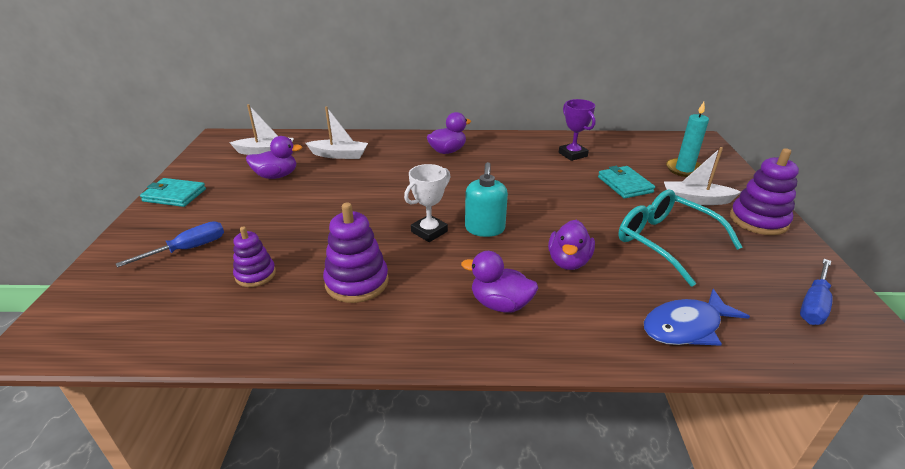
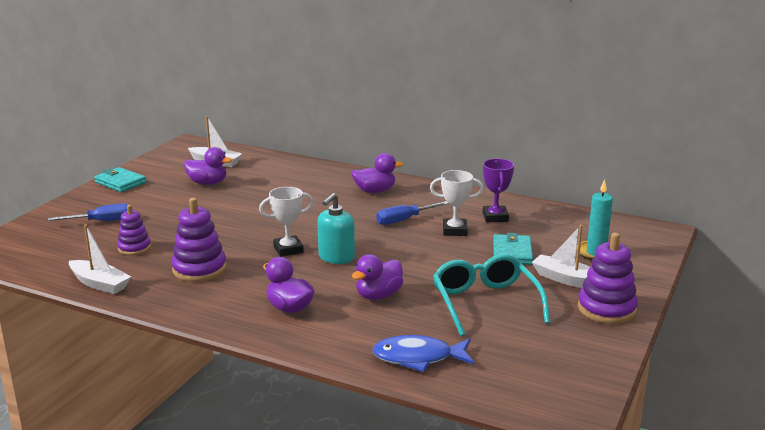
camera: 25 degrees right, 10 degrees down
(339, 155) = (274, 176): white boat -> white boat (99, 284)
(556, 174) = (454, 230): none -> white trophy
(814, 304) = (555, 375): blue screwdriver -> blue screwdriver (404, 220)

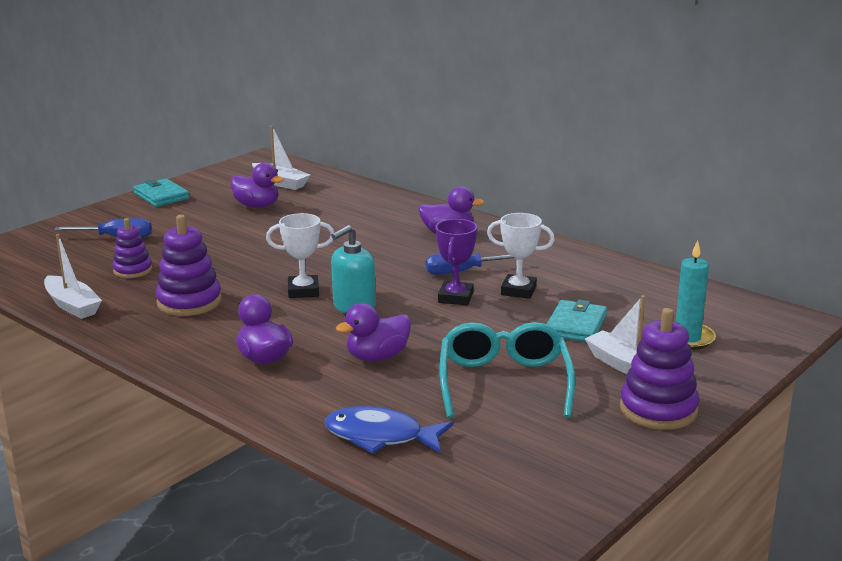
camera: 15 degrees right, 0 degrees up
(495, 217) = (580, 280): purple trophy -> purple trophy (455, 297)

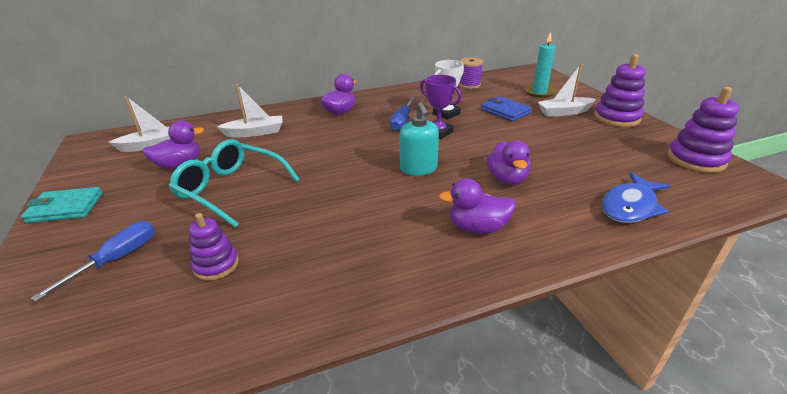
camera: 60 degrees left, 10 degrees up
(72, 306) = (251, 333): white boat -> white boat (255, 132)
(189, 302) = (331, 244): purple stacking toy -> purple stacking toy (696, 160)
(303, 291) = (370, 182): white trophy -> none
(504, 382) = (567, 147): turquoise glasses -> turquoise glasses (231, 189)
(575, 325) = (505, 111): turquoise wallet -> blue wallet
(645, 284) = (469, 85): none -> purple spool

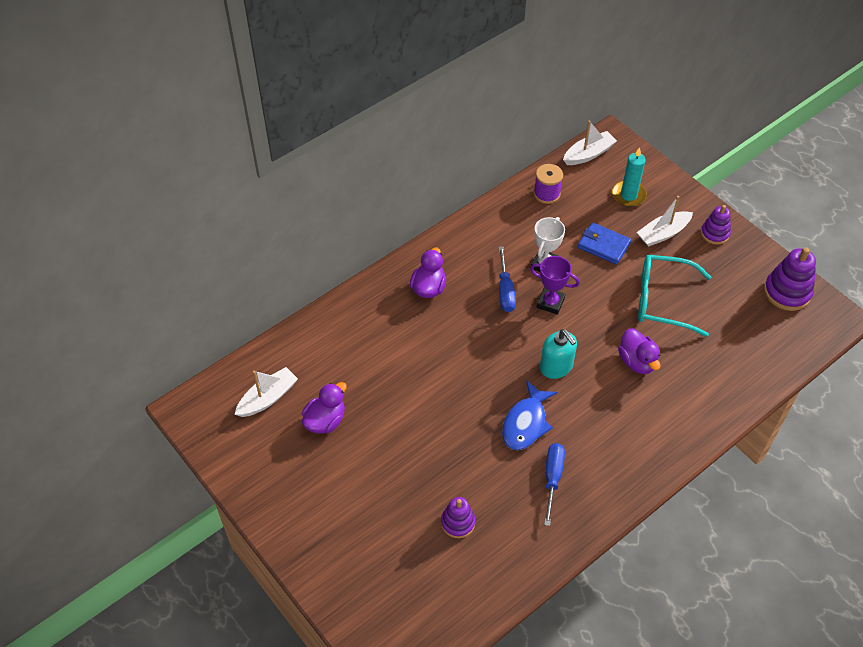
camera: 20 degrees left, 20 degrees up
(65, 208) = (273, 504): turquoise wallet -> none
(117, 259) = (376, 540): blue screwdriver -> blue screwdriver (552, 478)
(231, 189) = (404, 440): turquoise glasses -> turquoise glasses (663, 300)
(255, 132) = (361, 349): white boat -> white boat (588, 154)
(477, 228) = (632, 429): purple duck -> none
(616, 118) = (715, 233): purple stacking toy -> purple stacking toy, size x0.63
(630, 206) = (739, 372): blue fish -> blue fish (526, 423)

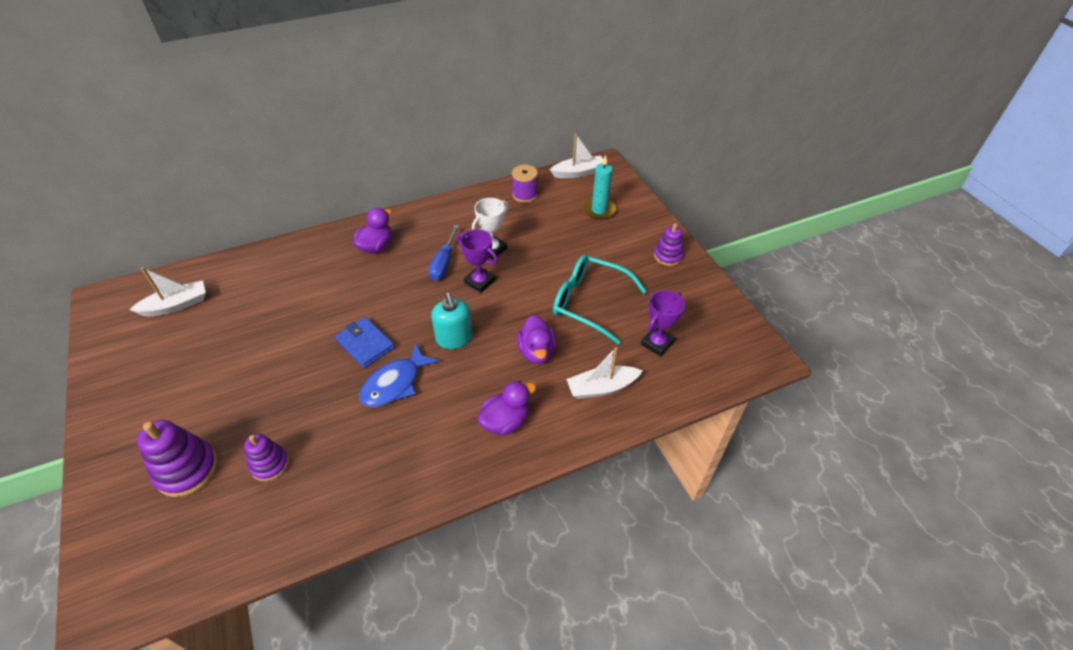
camera: 15 degrees right, 5 degrees down
(325, 421) = (211, 336): purple duck -> purple duck (505, 421)
(552, 478) = (390, 444): blue screwdriver -> none
(603, 245) = (555, 245): blue wallet -> blue wallet (365, 344)
(663, 234) = (617, 246): white boat -> white boat (601, 387)
(739, 327) = (657, 343): none -> purple trophy
(787, 292) = (720, 322): purple stacking toy -> purple stacking toy (187, 470)

